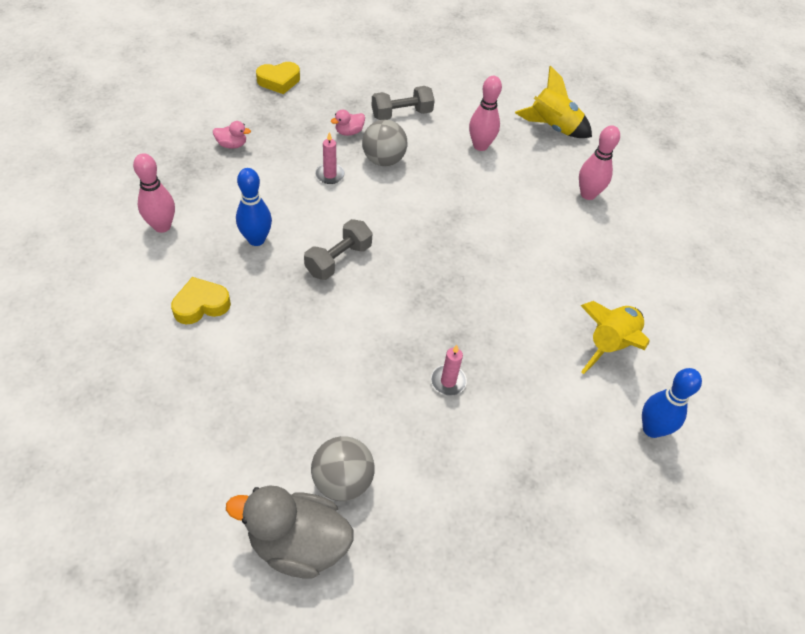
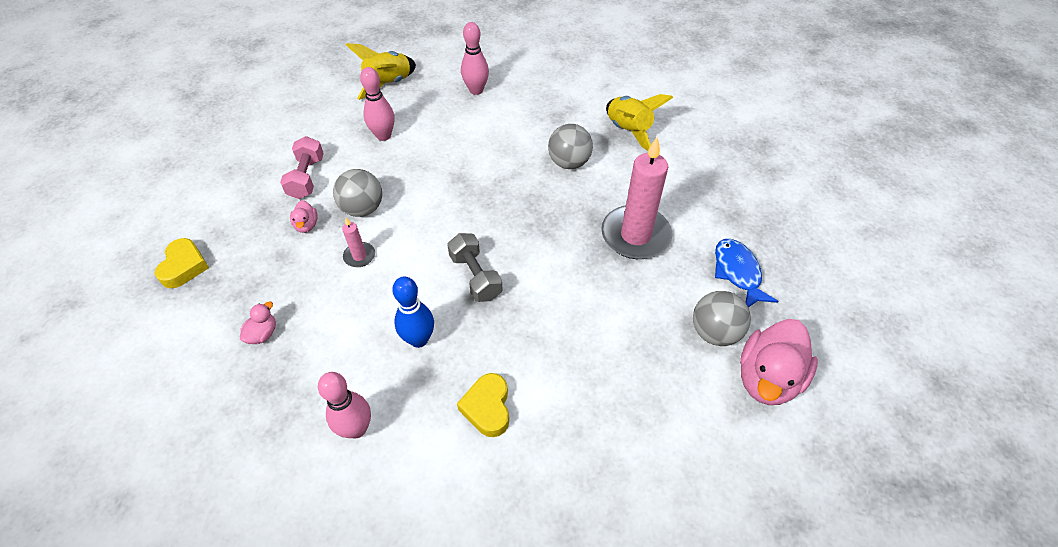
camera: 65 degrees left, 0 degrees up
(298, 544) = (767, 378): grey duck -> pink duck
(401, 114) = (307, 178): grey dumbbell -> pink dumbbell
(437, 495) = (737, 272): none -> blue fish
(448, 381) = (635, 235): pink candle -> pink candle, size x2.25
(525, 299) = (569, 163): none -> grey ball
(652, 429) = (705, 135): blue bowling pin -> none

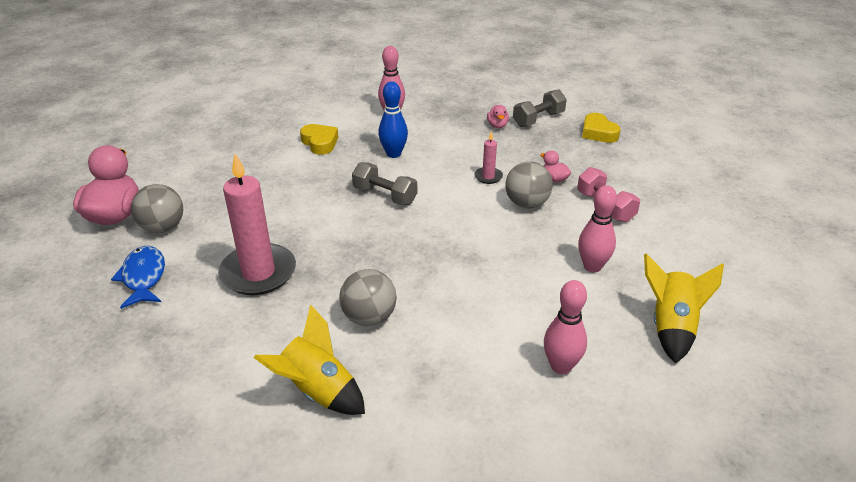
camera: 150 degrees right, 15 degrees down
(209, 321) = (538, 119): none -> grey dumbbell
(737, 272) = (143, 277): blue fish -> blue fish turned 150 degrees counterclockwise

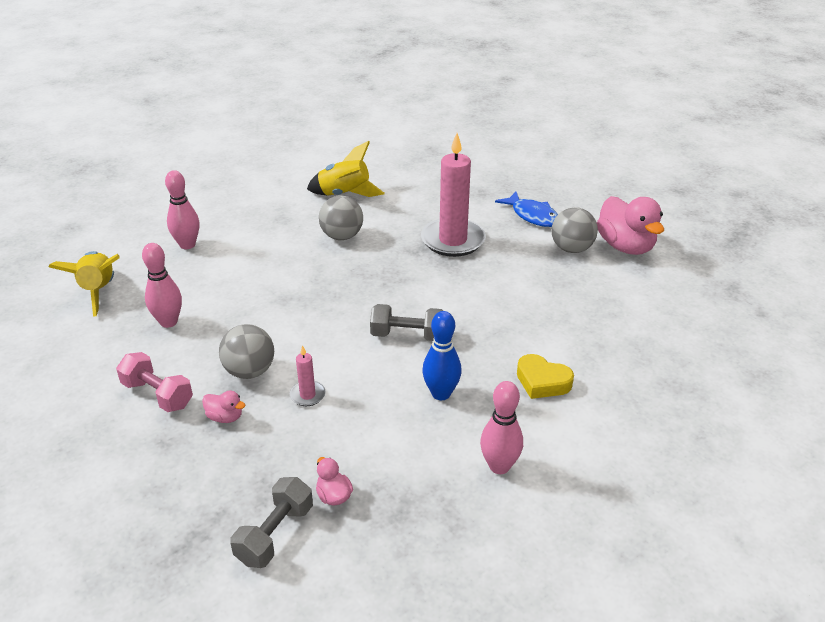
camera: 155 degrees right, 0 degrees up
(598, 133) = (172, 533): yellow heart -> none

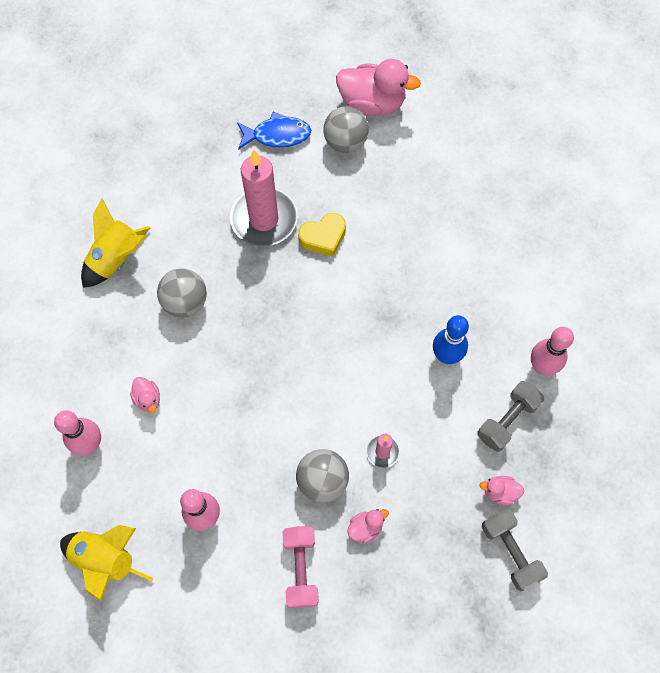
camera: 55 degrees left, 30 degrees up
(157, 394) = (301, 568): pink dumbbell -> pink dumbbell turned 75 degrees counterclockwise
(246, 254) = (148, 399): none -> pink duck
(407, 335) = (363, 336): grey dumbbell -> grey dumbbell (507, 420)
(542, 382) = (481, 280): yellow heart -> yellow heart (323, 237)

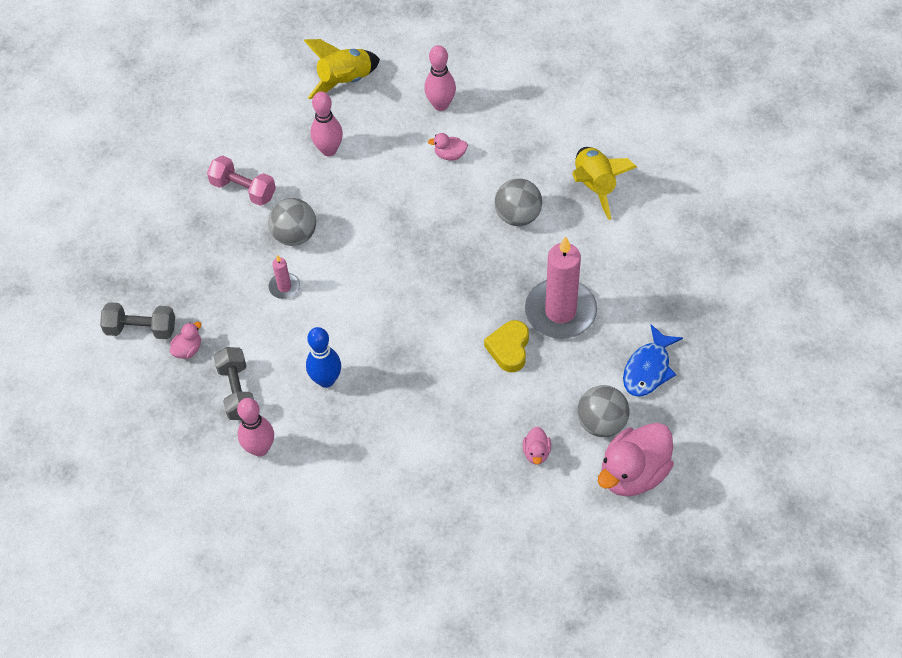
camera: 125 degrees right, 10 degrees down
(365, 527) = (238, 244): pink duck -> pink duck (536, 452)

